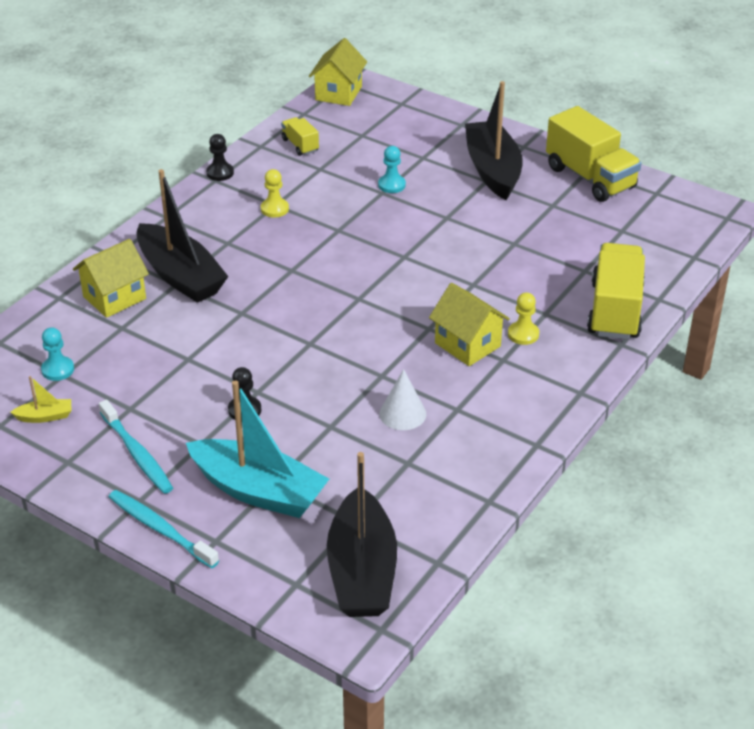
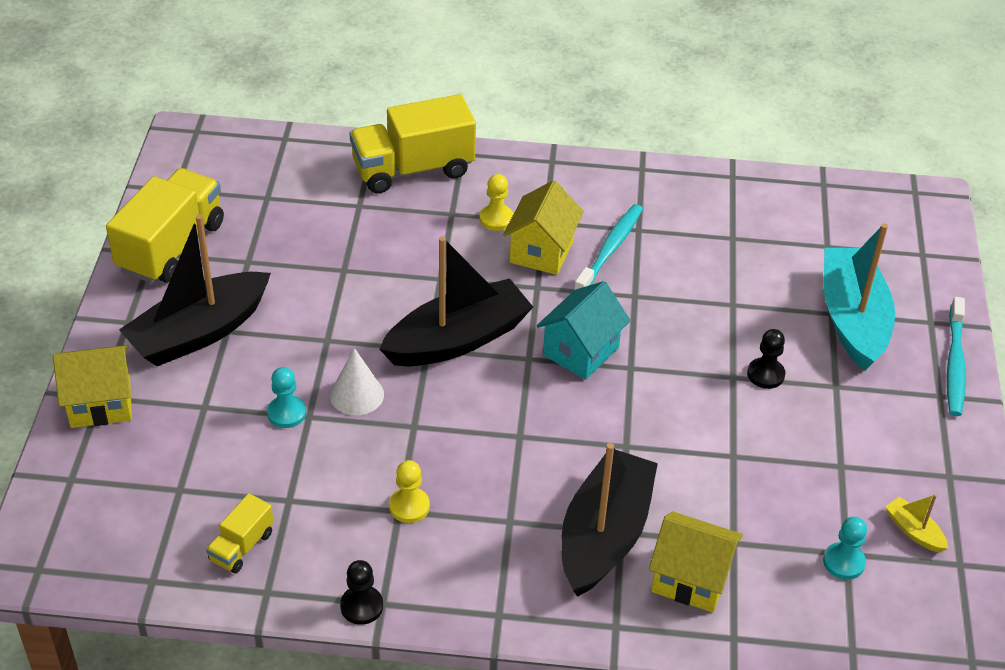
camera: 120 degrees left, 5 degrees up
(137, 453) = (890, 427): turquoise toothbrush -> turquoise toothbrush (610, 249)
(338, 93) = (73, 563): yellow house -> yellow house (100, 403)
(345, 325) = (580, 351): none -> turquoise house
(362, 571) = (873, 222): black boat -> black boat (457, 339)
(402, 413) = (675, 262): white cone -> white cone (357, 395)

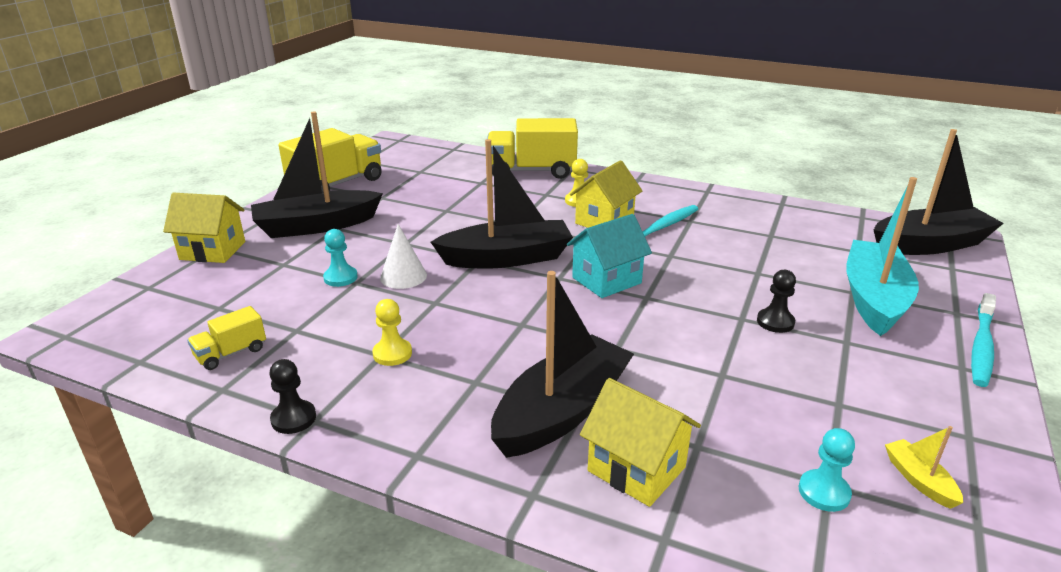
camera: 20 degrees right, 15 degrees down
(898, 219) = (930, 245): none -> black boat

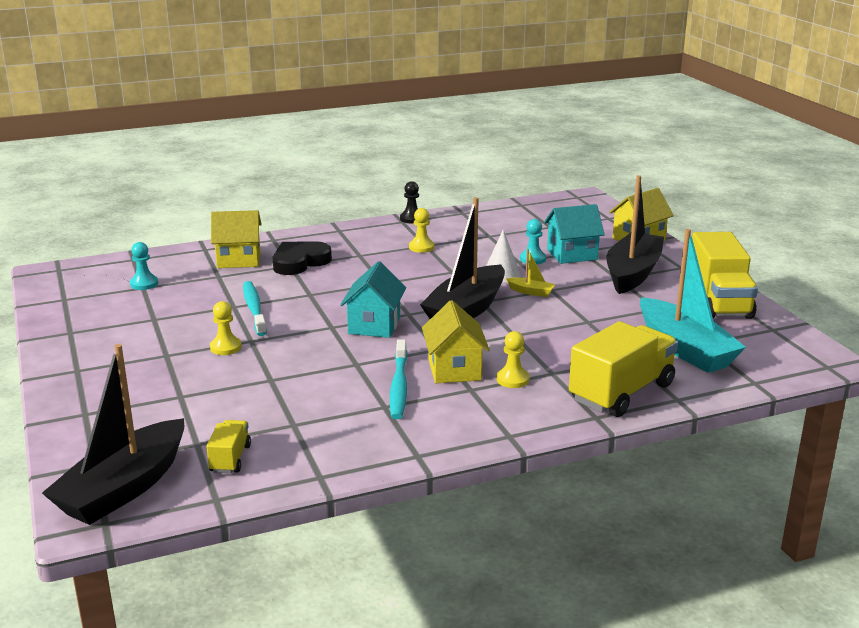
camera: 135 degrees right, 5 degrees down
(231, 353) = (493, 220): yellow truck -> yellow truck (230, 459)
(301, 265) = (572, 254): none -> turquoise house
(562, 411) = (299, 262): black boat -> black heart
(775, 322) = (225, 347): black pawn -> yellow pawn
(874, 299) = (160, 397): turquoise boat -> turquoise boat (684, 349)
(919, 480) = (97, 304): yellow boat -> yellow boat (531, 292)
(981, 346) = (62, 392): turquoise toothbrush -> turquoise toothbrush (254, 309)

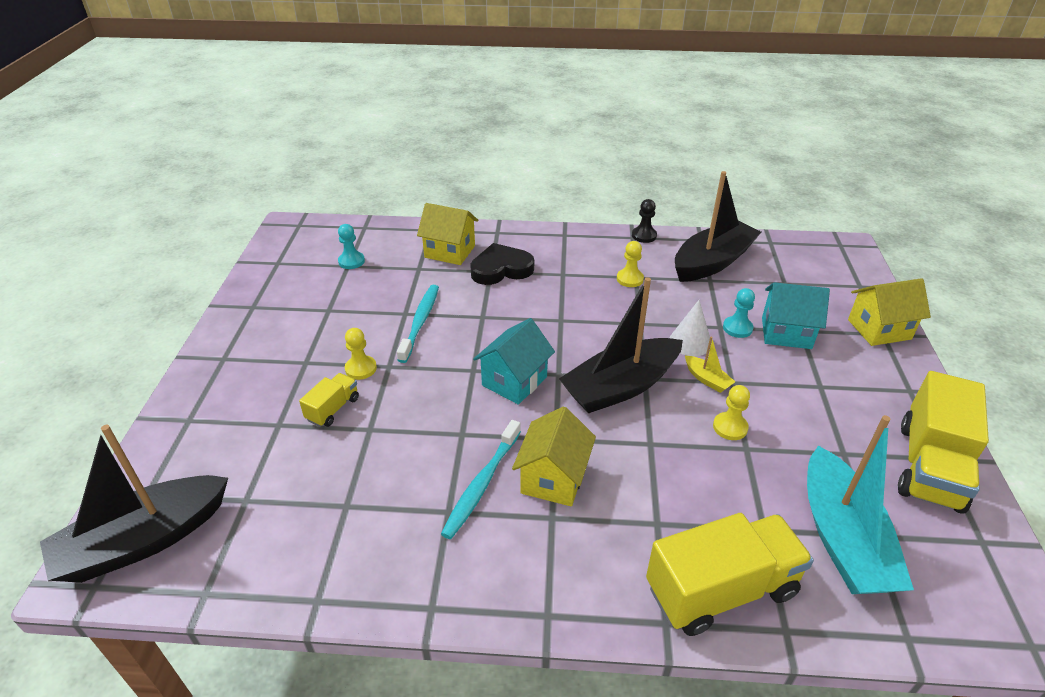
camera: 25 degrees right, 15 degrees up
(230, 459) = (258, 535): yellow truck -> yellow truck (333, 409)
(512, 379) = (606, 518): yellow pawn -> yellow pawn (730, 427)
(633, 273) = (843, 384): black boat -> black boat (712, 262)

